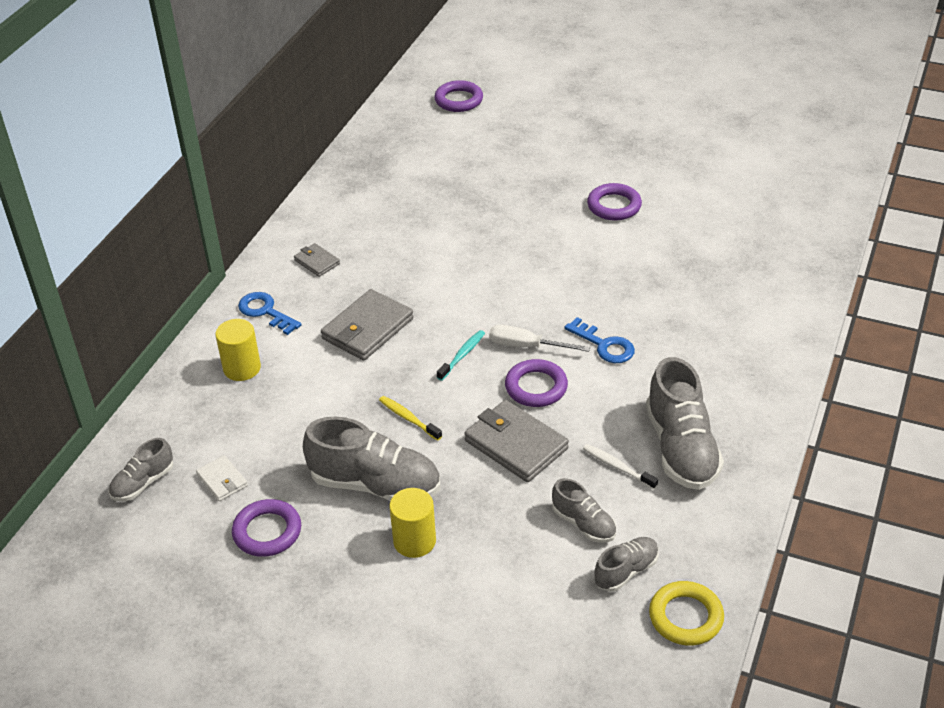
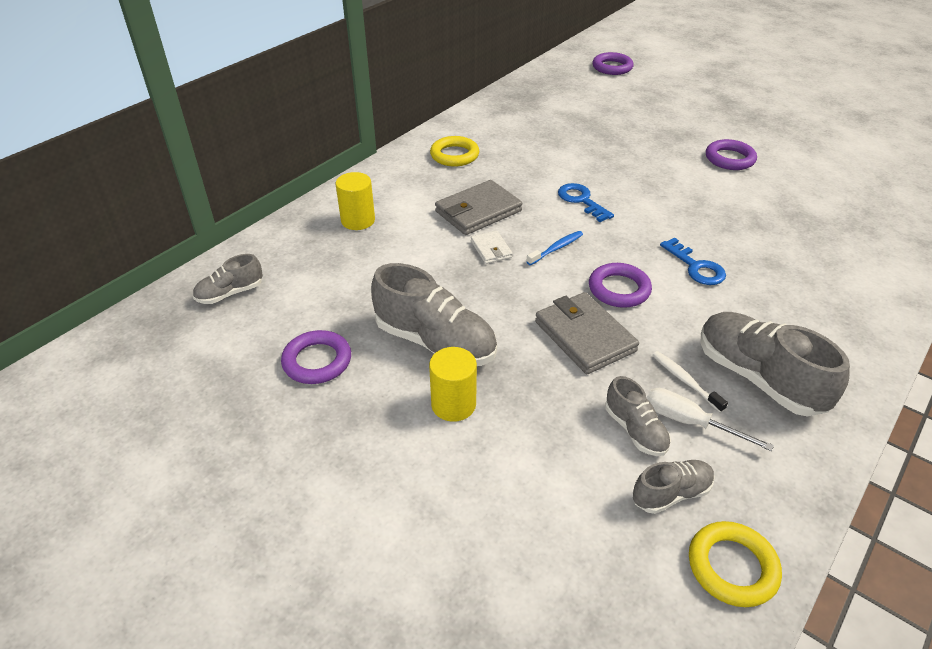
camera: 15 degrees right, 0 degrees up
(222, 480) = (298, 306): white wallet -> white wallet (491, 249)
(265, 311) = (397, 182): blue key -> blue key (581, 200)
(317, 262) = (454, 155): grey wallet -> yellow ring
(408, 418) = (488, 291): yellow toothbrush -> none
(462, 355) = (556, 248): turquoise toothbrush -> blue toothbrush
(526, 346) = (619, 253): white screwdriver -> white screwdriver (689, 422)
(681, 448) = (758, 378): grey shoe -> grey shoe turned 135 degrees clockwise

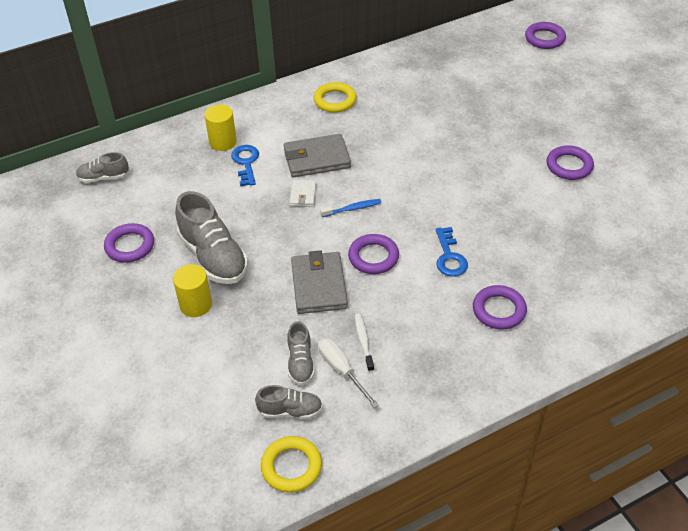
camera: 25 degrees right, 5 degrees up
(581, 200) = (405, 171): blue key -> blue key (246, 163)
(758, 378) = (419, 357): grey shoe -> none
(791, 303) = (499, 310): none -> purple ring

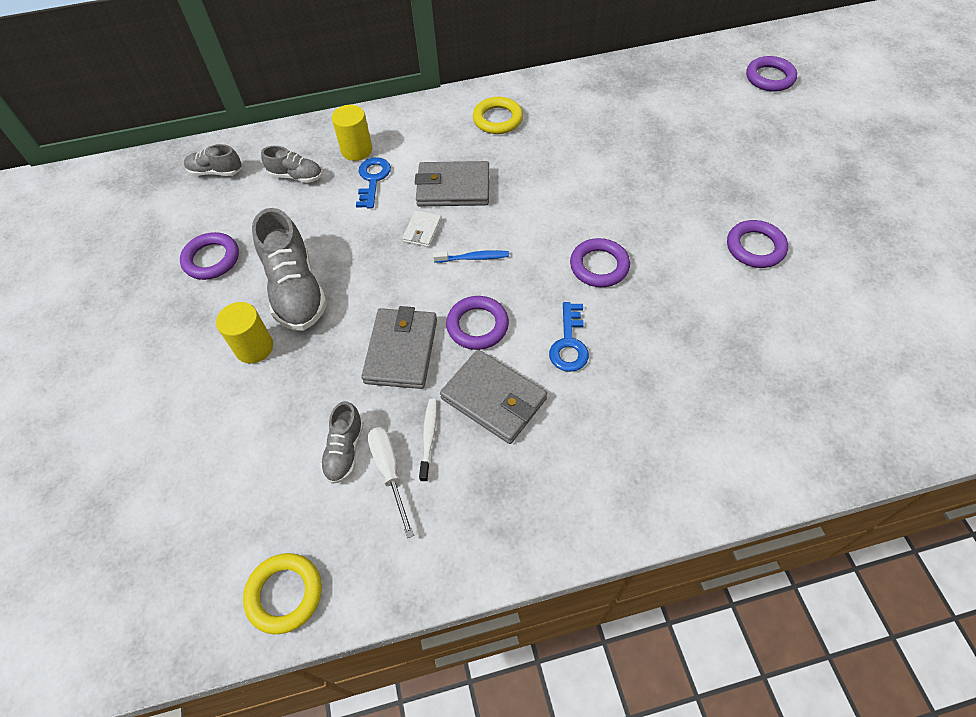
camera: 15 degrees right, 10 degrees up
(290, 411) = (310, 514): grey shoe -> grey shoe (296, 176)
(404, 305) = (493, 398): none -> grey wallet
(499, 310) = (609, 430): purple ring -> purple ring (599, 266)

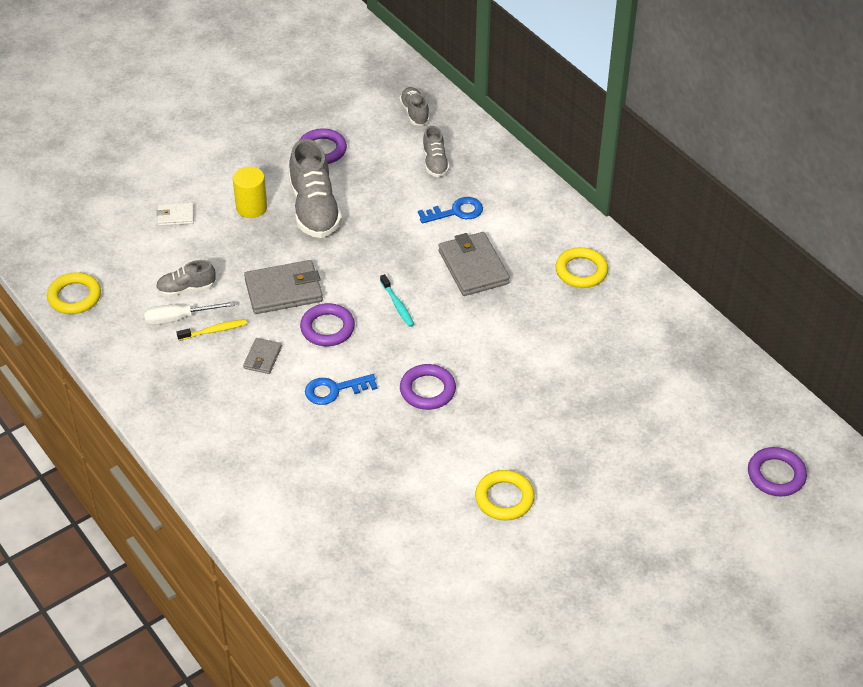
camera: 65 degrees right, 10 degrees down
(296, 290) = (314, 209): grey shoe -> grey shoe turned 60 degrees counterclockwise
(356, 150) = (486, 189): yellow cylinder -> none
(389, 472) = (179, 318): white screwdriver -> white screwdriver turned 150 degrees counterclockwise
(422, 230) = (412, 263): white wallet -> white wallet (175, 216)
(429, 437) = (214, 331): white toothbrush -> yellow toothbrush
(473, 258) = (397, 305): blue toothbrush -> turquoise toothbrush
(493, 398) = (262, 358): grey wallet -> grey wallet, size x0.53
(755, 247) = (504, 498): purple ring -> yellow ring

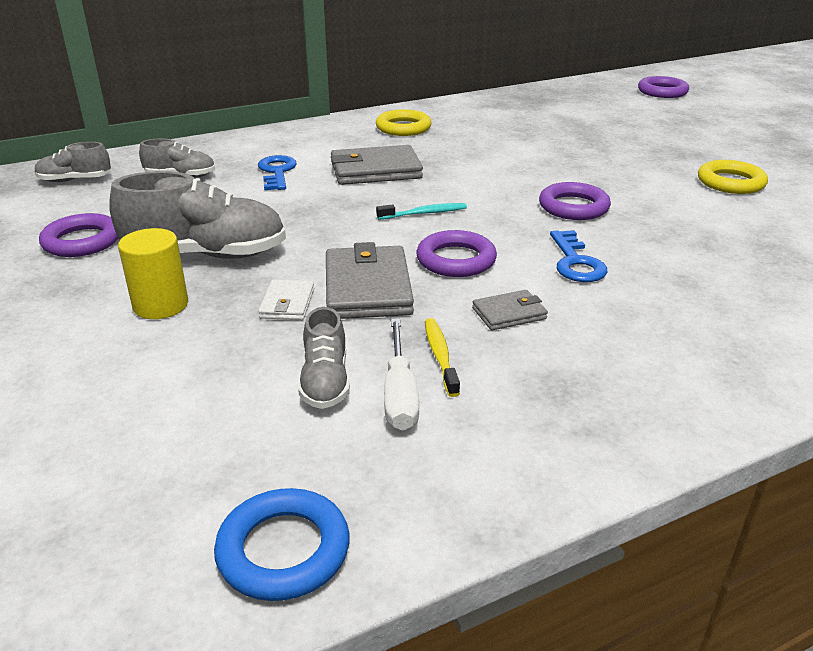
camera: 80 degrees left, 15 degrees down
(74, 297) = (283, 550): yellow ring -> blue ring
(175, 216) = (120, 386): white wallet -> white wallet (287, 303)
(262, 358) = (509, 313): grey wallet -> grey wallet turned 45 degrees counterclockwise

